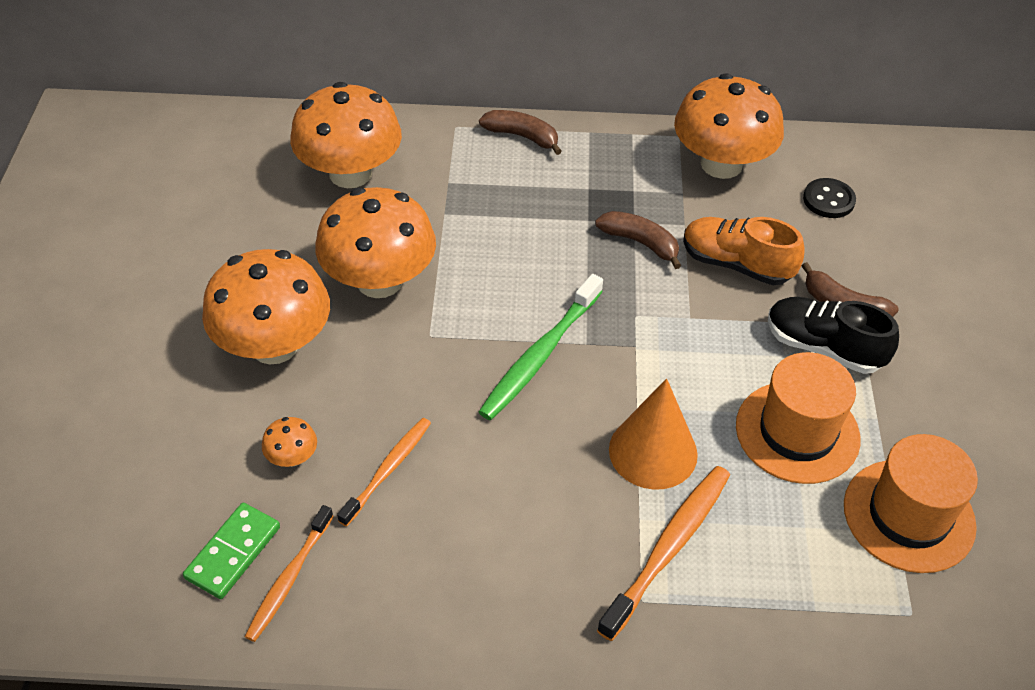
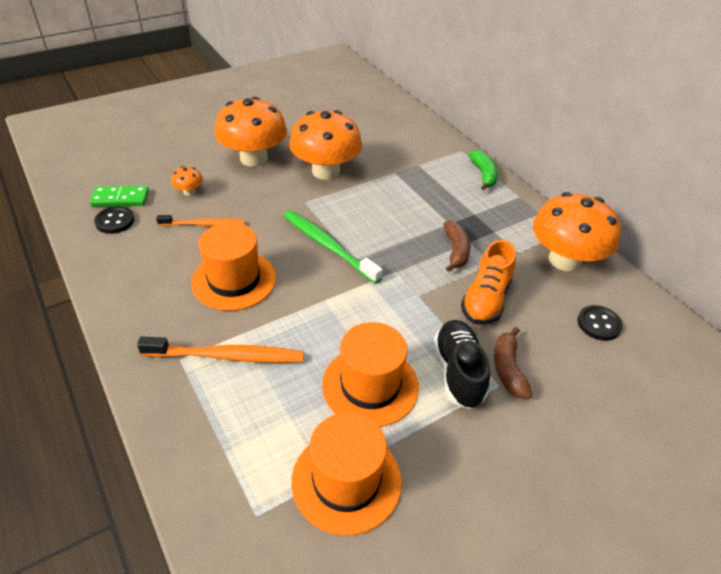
camera: 55 degrees right, 5 degrees down
(289, 579) = (115, 221): orange toothbrush -> black button
(350, 173) = (387, 134): orange mushroom -> none
(522, 136) = (483, 175): brown banana -> green banana
(534, 484) = (234, 280): none -> orange hat
(539, 356) = (327, 245): green toothbrush -> green toothbrush turned 45 degrees clockwise
(653, 451) = (296, 320): orange cone -> none
(736, 264) = (485, 300): orange shoe -> orange shoe turned 150 degrees counterclockwise

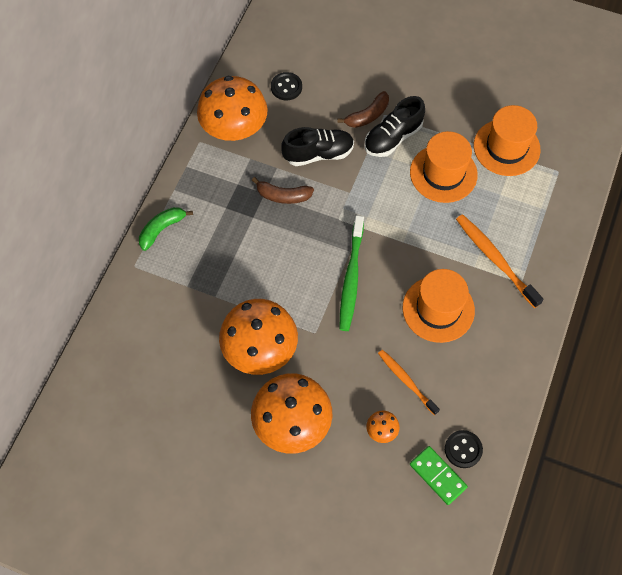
camera: 125 degrees left, 20 degrees up
(456, 251) = (283, 196): brown banana -> brown banana turned 135 degrees counterclockwise
(485, 300) = (318, 154): orange shoe -> black shoe

